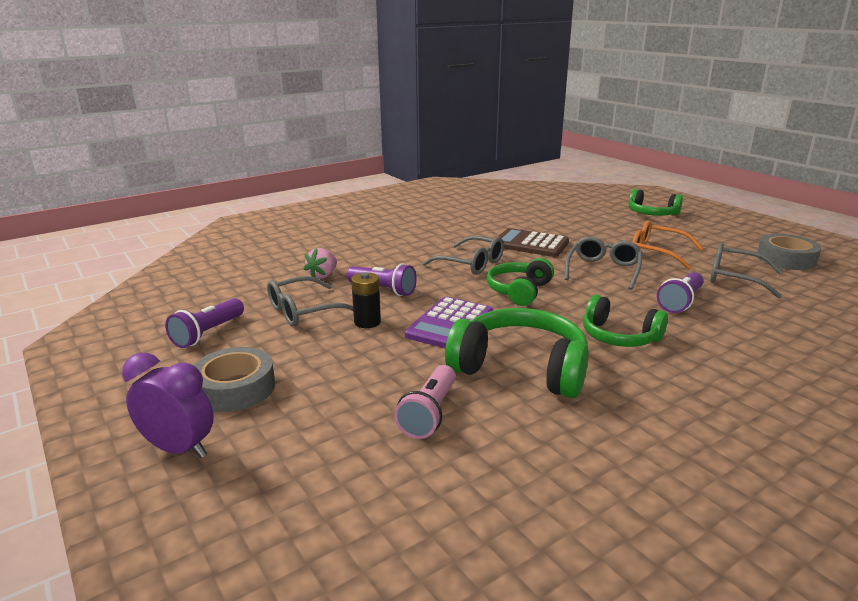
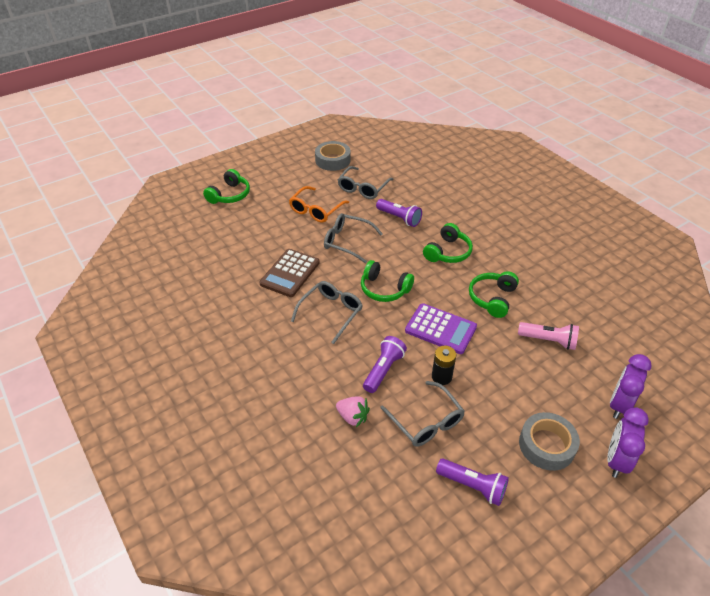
camera: 90 degrees left, 20 degrees up
(277, 473) = (619, 405): none -> purple clock
(521, 368) = (492, 298): green headphones -> green headphones, size x0.64

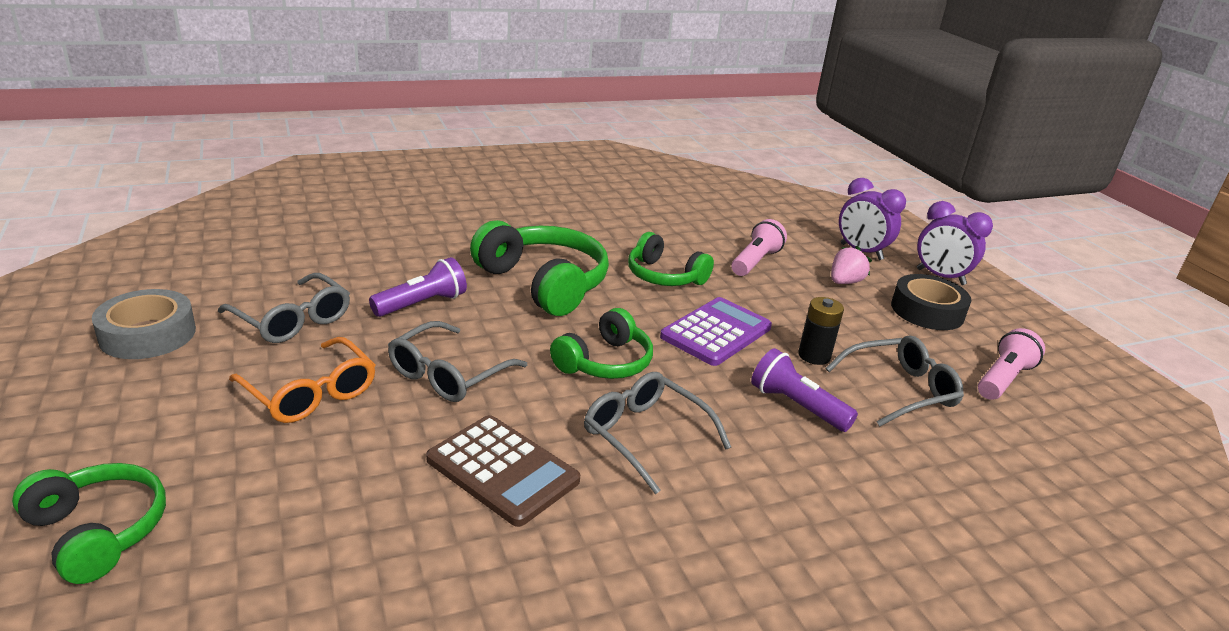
camera: 80 degrees left, 15 degrees down
(352, 417) = (899, 461): pink strawberry -> pink strawberry (844, 282)
(448, 252) = (544, 283): green headphones -> green headphones, size x1.56
(472, 486) = (1003, 379): purple flashlight -> pink flashlight
(546, 445) = (927, 311): grey tape -> black tape

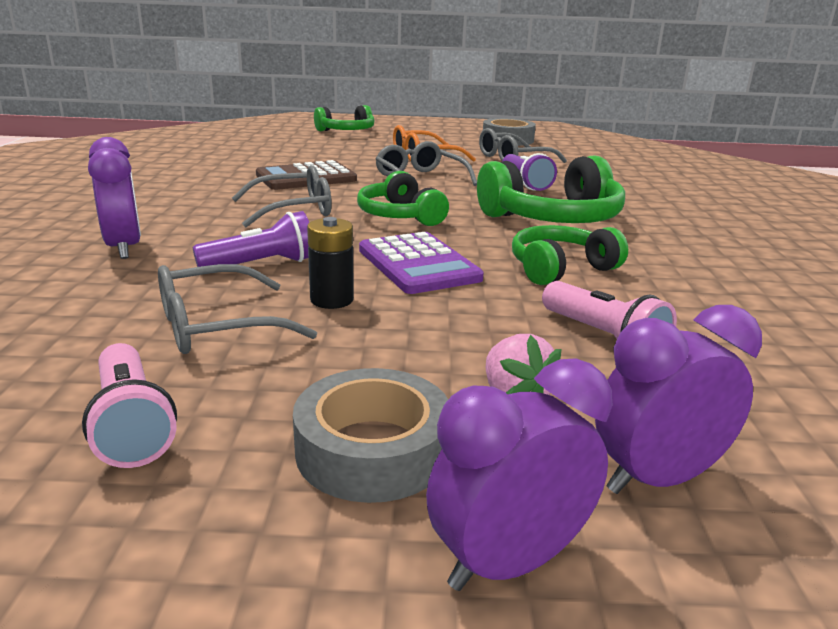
camera: 115 degrees right, 5 degrees down
(855, 507) = (124, 248): none -> purple clock
(900, 390) = (217, 326): grey glasses -> grey glasses turned 60 degrees clockwise
(927, 311) = (372, 450): black tape -> grey tape

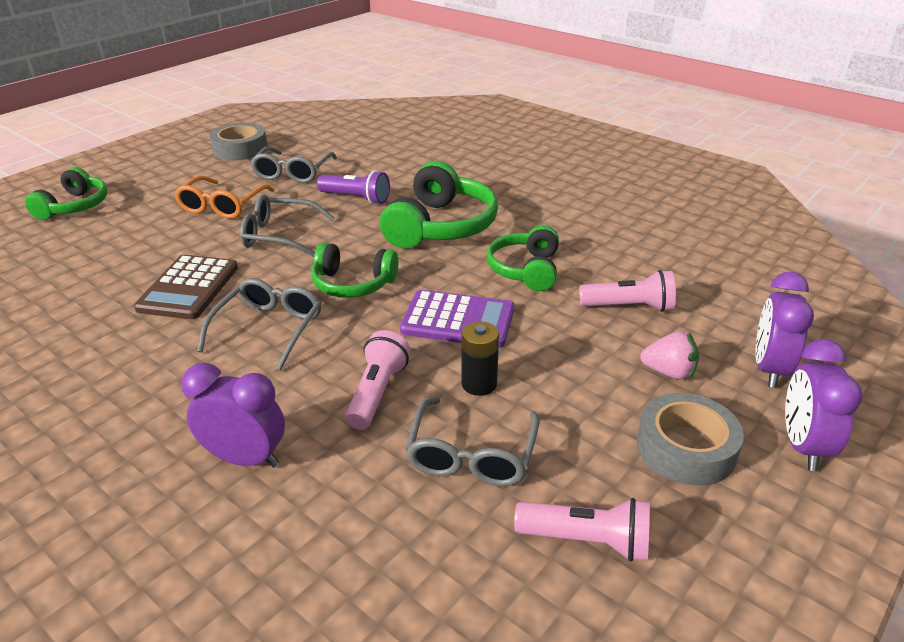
camera: 50 degrees left, 10 degrees up
(261, 265) = (377, 392): purple flashlight -> pink flashlight

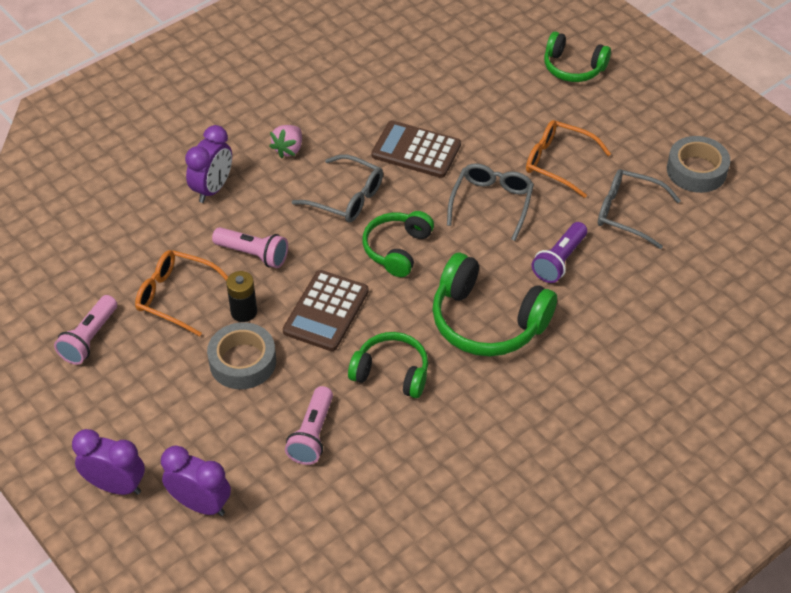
camera: 100 degrees right, 15 degrees up
(458, 320) = (326, 311): purple calculator -> brown calculator
(472, 455) = (176, 296): grey glasses -> orange glasses
(669, 372) = (219, 433): pink strawberry -> pink strawberry (288, 149)
(686, 448) = (140, 414): grey tape -> grey tape (242, 362)

